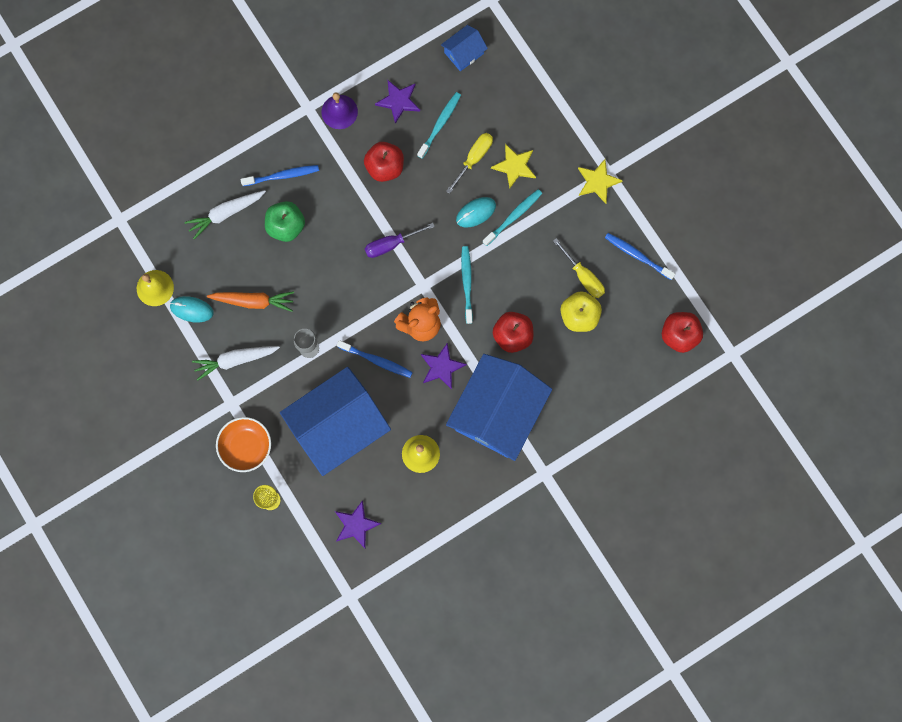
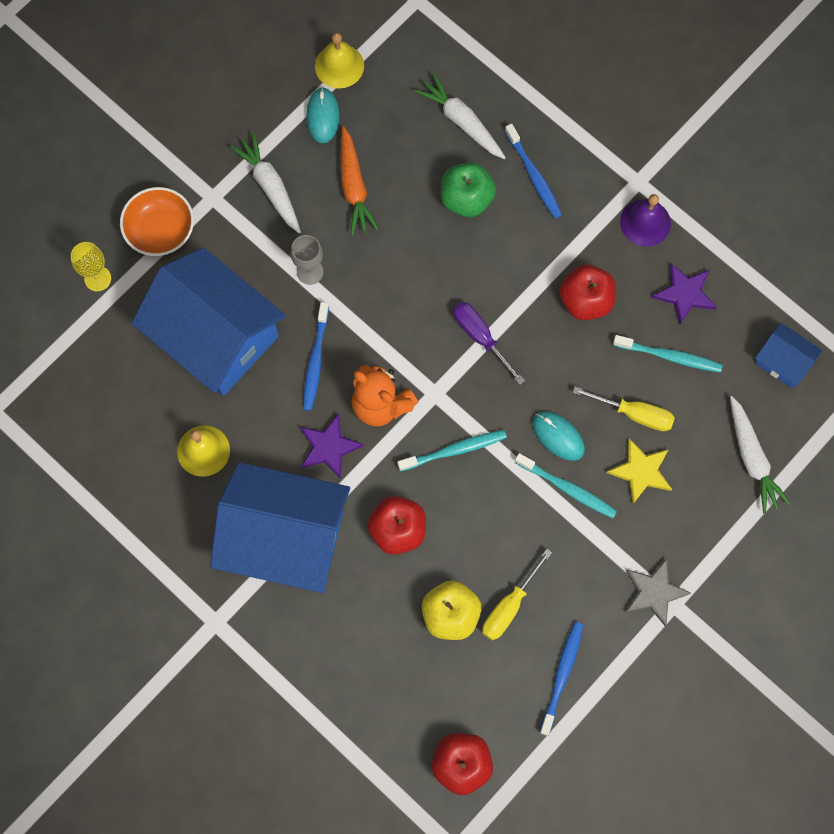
camera: 75 degrees right, 5 degrees down
(356, 525) = (89, 393): purple star -> none
(525, 93) = (752, 458): none -> white carrot
(597, 182) = (654, 592): yellow star -> grey star

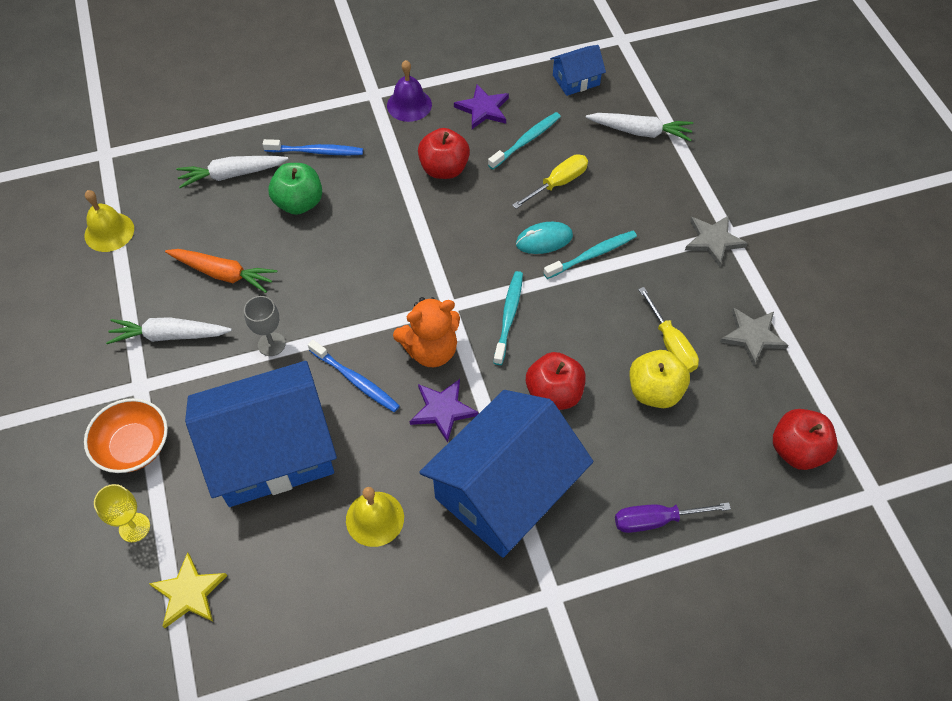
camera: 60 degrees left, 15 degrees down
(322, 116) = (142, 265): turquoise mouse -> none
(480, 337) = (422, 251): purple screwdriver -> purple screwdriver (655, 520)
(562, 676) = (752, 336): blue toothbrush -> grey star
(641, 471) = (608, 201): yellow star -> yellow star (189, 592)

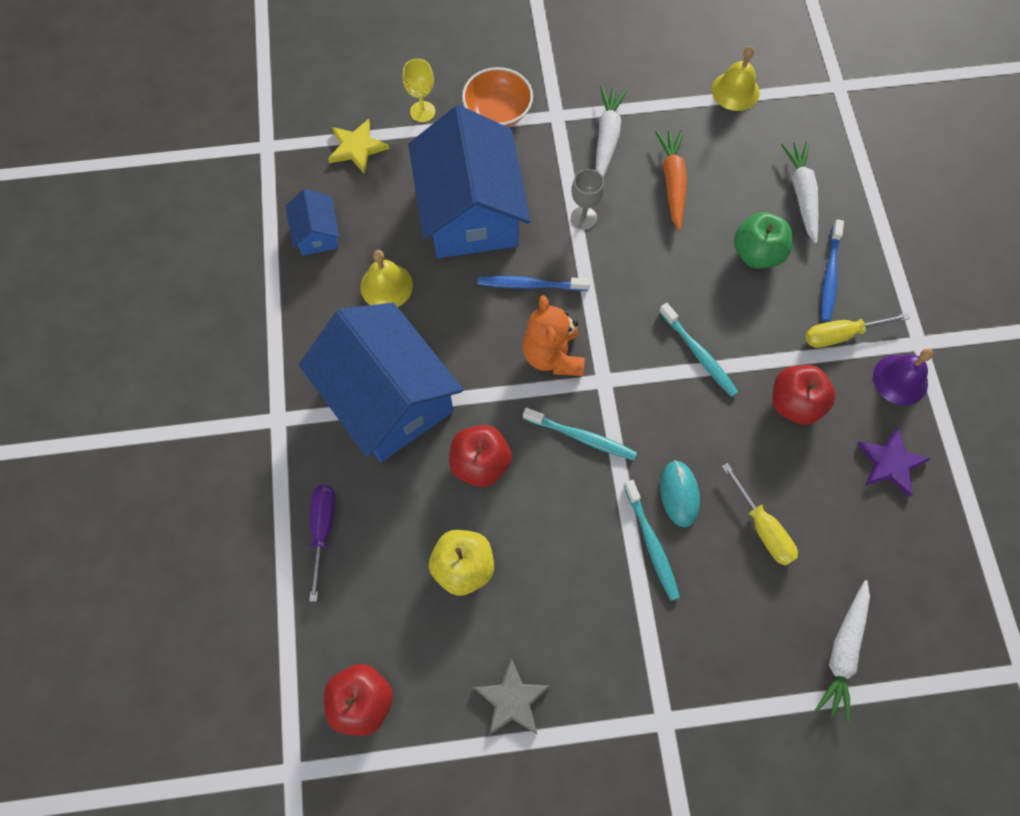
camera: 100 degrees right, 10 degrees up
(223, 274) = (672, 182): orange carrot -> orange carrot turned 150 degrees clockwise
(355, 380) = (530, 285): blue toothbrush -> blue toothbrush turned 45 degrees clockwise
(442, 410) = (483, 356): purple star -> none
(526, 141) = (834, 504): turquoise toothbrush -> turquoise toothbrush (698, 354)
(576, 80) = (940, 589): blue house -> blue house (316, 233)
(671, 344) = (517, 601): yellow screwdriver -> yellow screwdriver (840, 335)
(713, 240) = (655, 696): grey star -> none

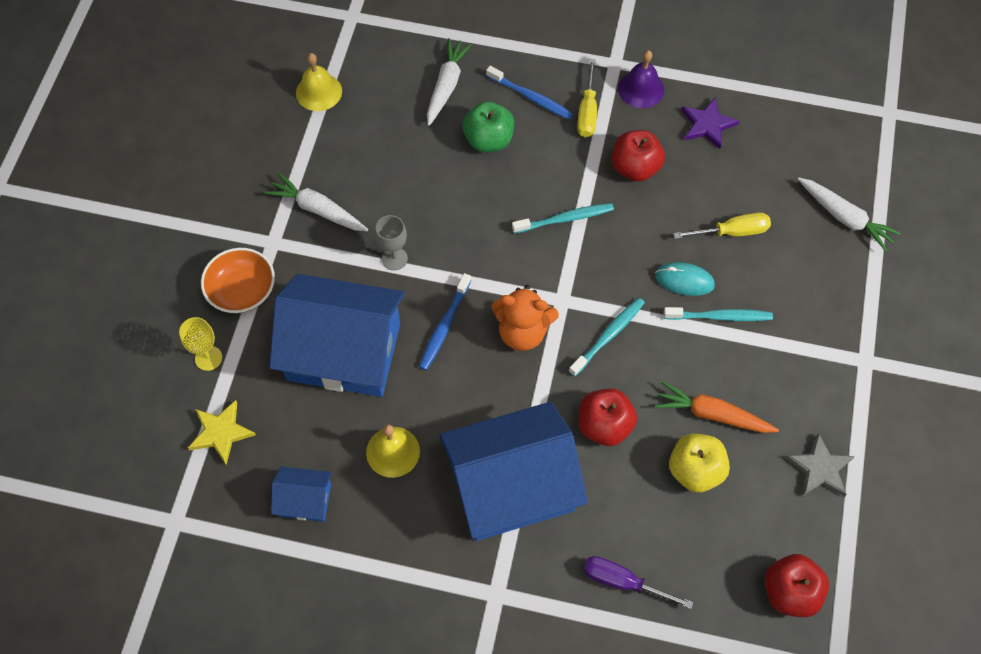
camera: 70 degrees left, 5 degrees down
(672, 182) = (390, 175): orange carrot -> orange carrot (712, 414)
(801, 194) = (446, 86): white carrot -> white carrot turned 90 degrees clockwise

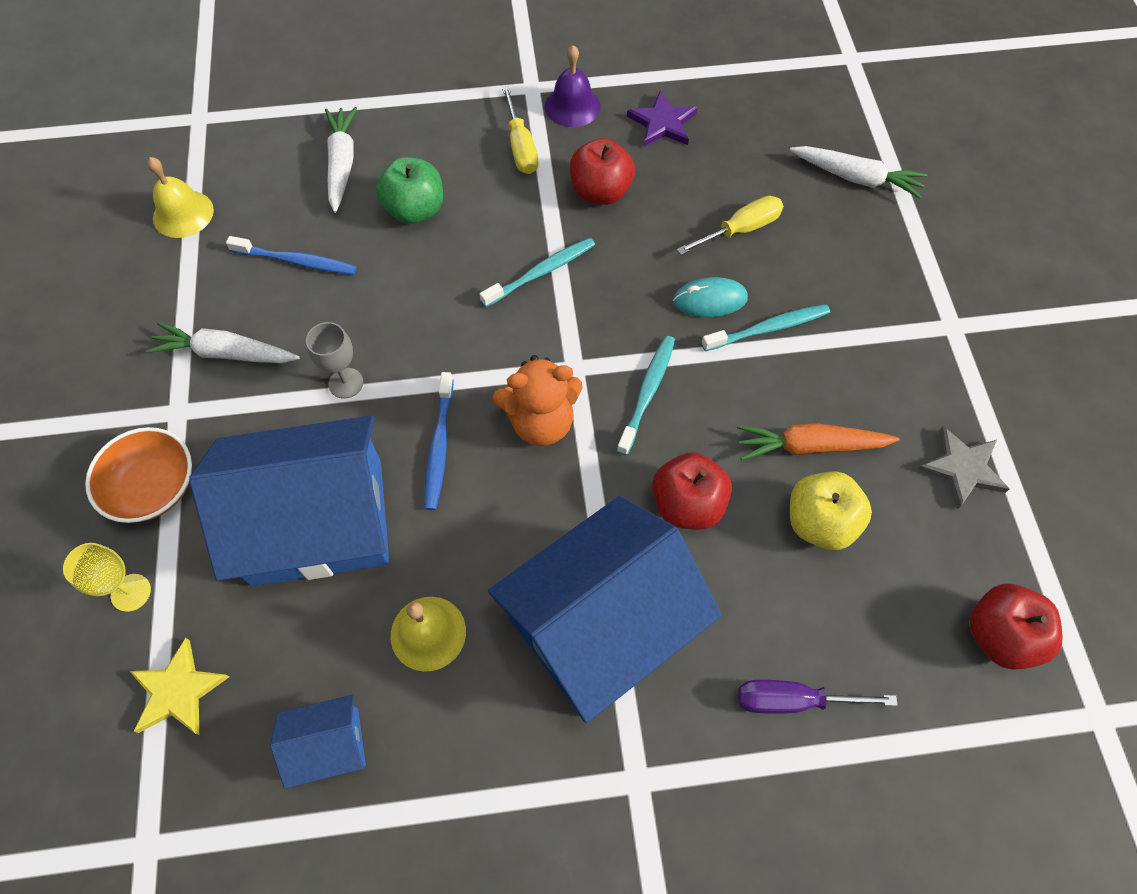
camera: 20 degrees left, 0 degrees up
(531, 97) = (448, 149): blue toothbrush -> blue toothbrush (296, 261)

